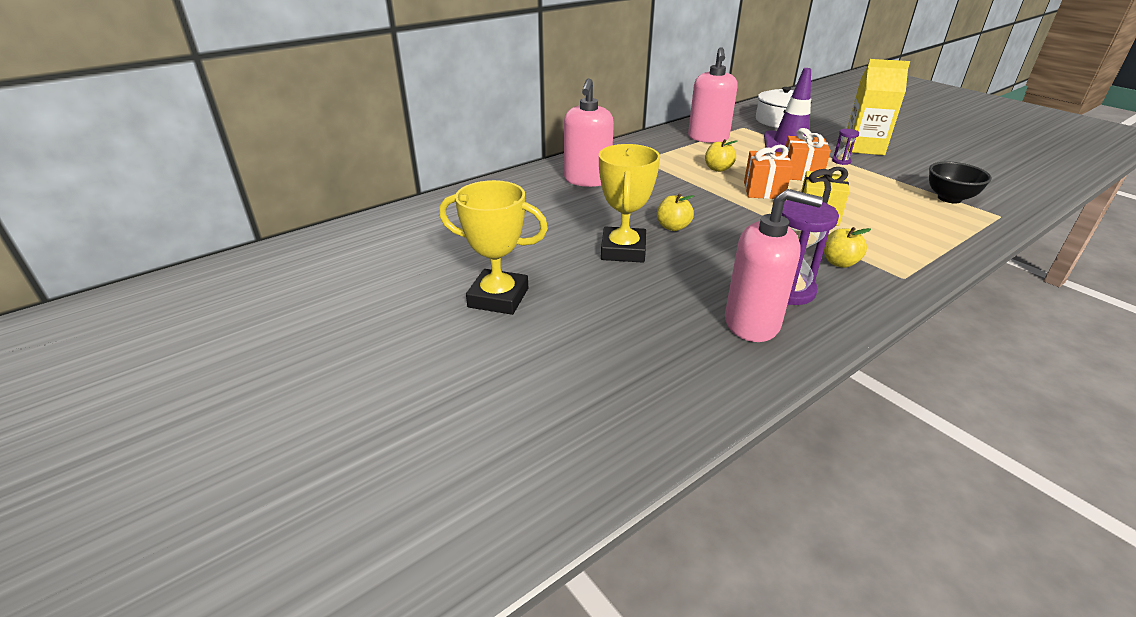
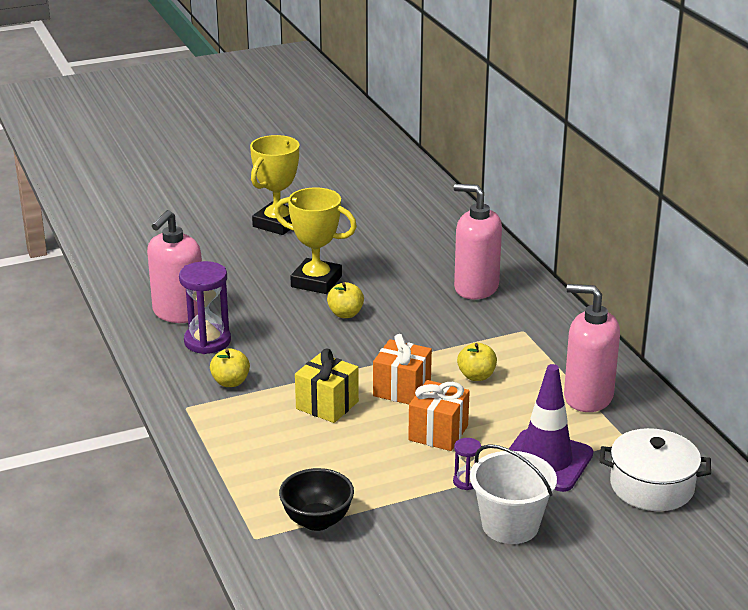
camera: 105 degrees right, 5 degrees down
(863, 147) = (510, 525): yellow carton -> white bucket

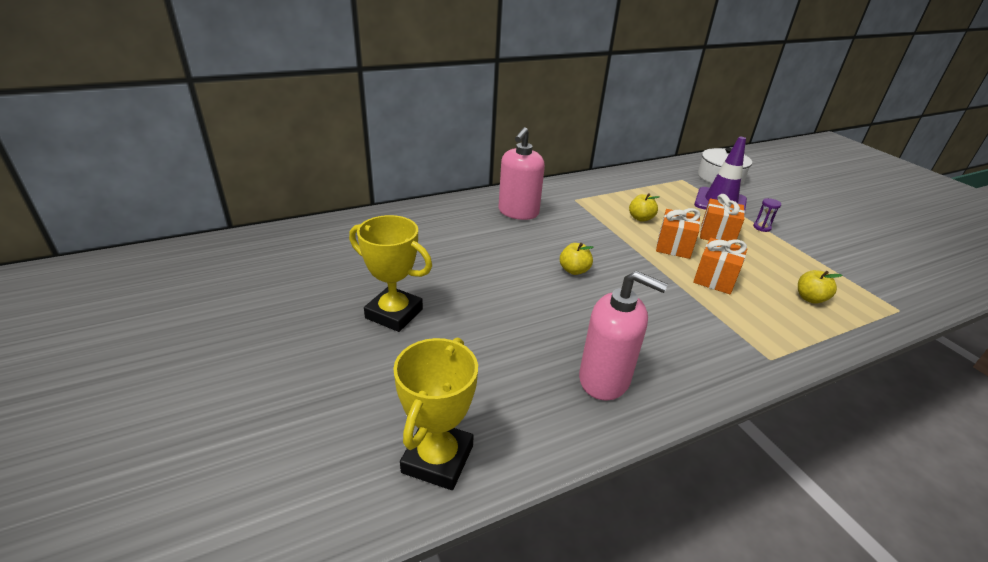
camera: 95 degrees left, 5 degrees up
(207, 341) = (652, 352): purple hourglass -> none
(230, 382) = (714, 332): yellow apple -> yellow apple (810, 298)
(316, 281) = (520, 286): yellow trophy -> yellow trophy (437, 459)
(317, 521) = (854, 283): black bowl -> none
(327, 405) = (715, 279): yellow gift -> orange gift
(510, 525) = (790, 216): white bucket -> none
(587, 397) = (645, 186): pink soap dispenser -> none

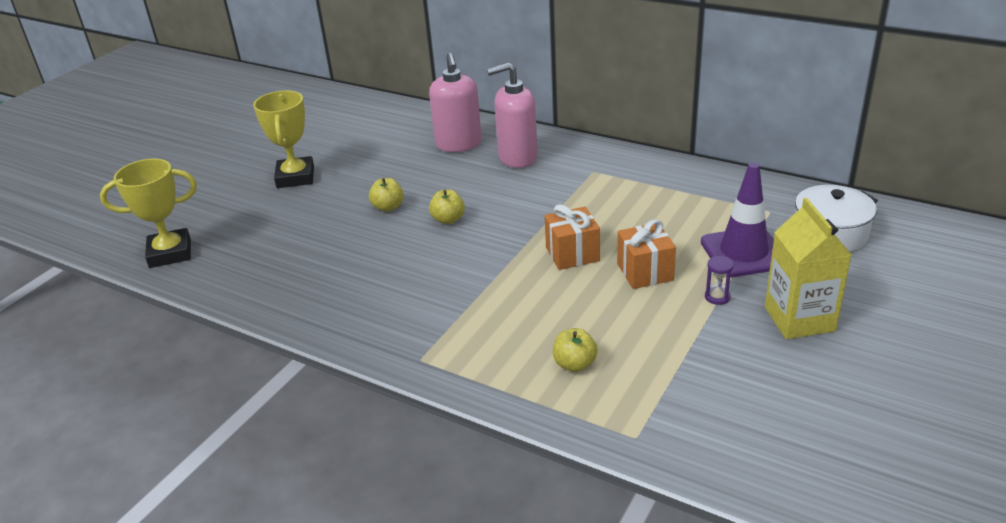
camera: 60 degrees right, 0 degrees up
(604, 379) = (304, 284): pink soap dispenser -> pink soap dispenser (458, 144)
(640, 218) = (609, 218): yellow apple -> yellow apple (388, 207)
(715, 279) = (534, 295): orange gift -> none
(799, 218) = (799, 319): none -> yellow carton

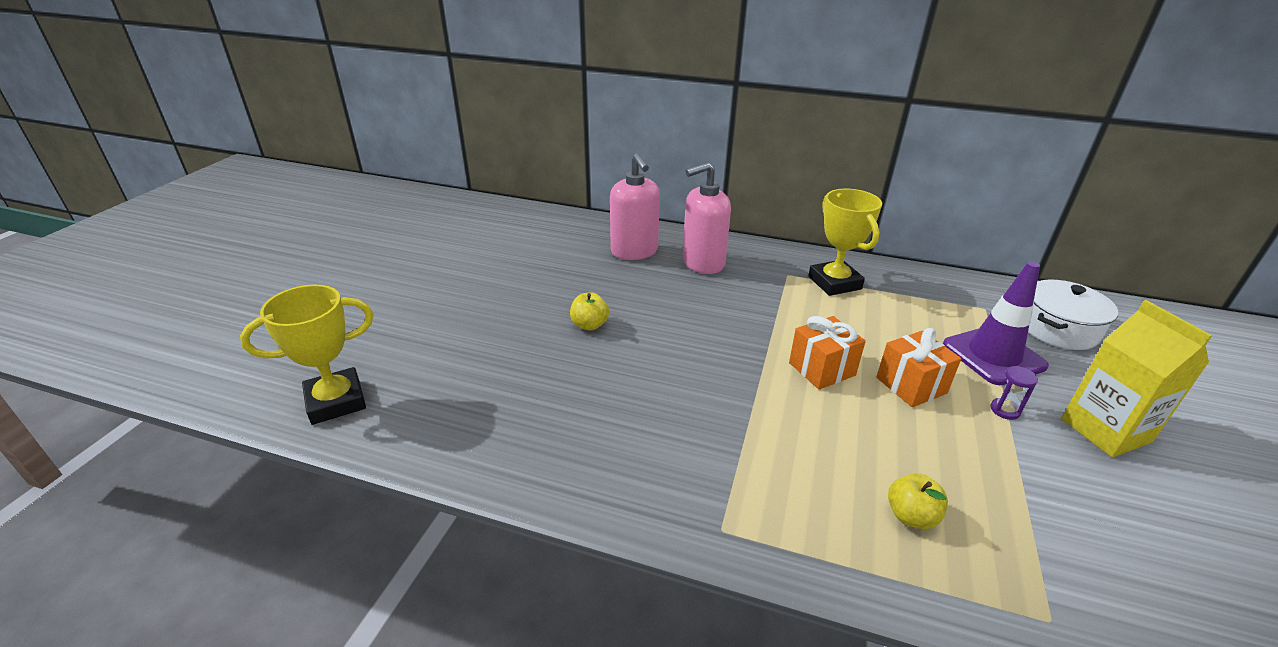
camera: 15 degrees left, 0 degrees up
(295, 177) = (467, 295): yellow trophy -> yellow trophy (834, 283)
(448, 219) = (664, 336): yellow apple -> none

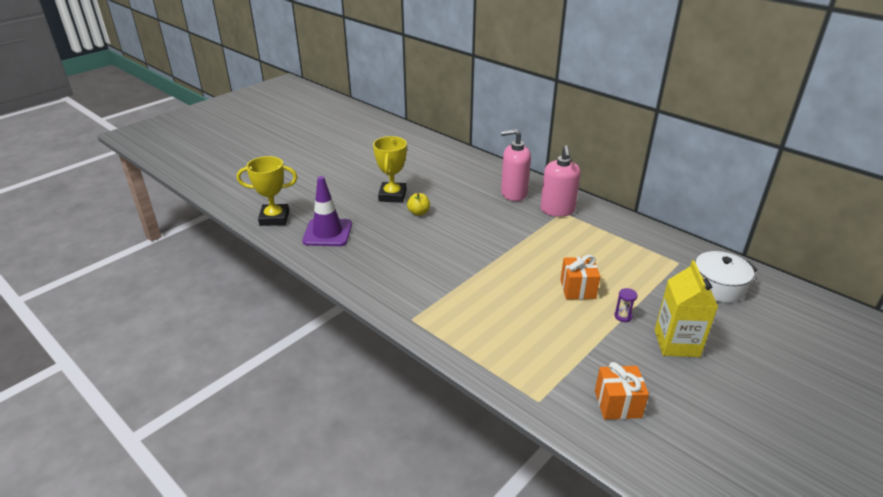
camera: 25 degrees right, 0 degrees up
(634, 251) = (476, 177): pink soap dispenser -> pink soap dispenser (557, 210)
(822, 369) = (531, 267): orange gift -> orange gift (617, 404)
(834, 283) = (589, 224): yellow trophy -> yellow trophy (392, 195)
(911, 516) = (511, 343): yellow apple -> none
(993, 355) = (651, 288): purple traffic cone -> purple traffic cone (327, 233)

